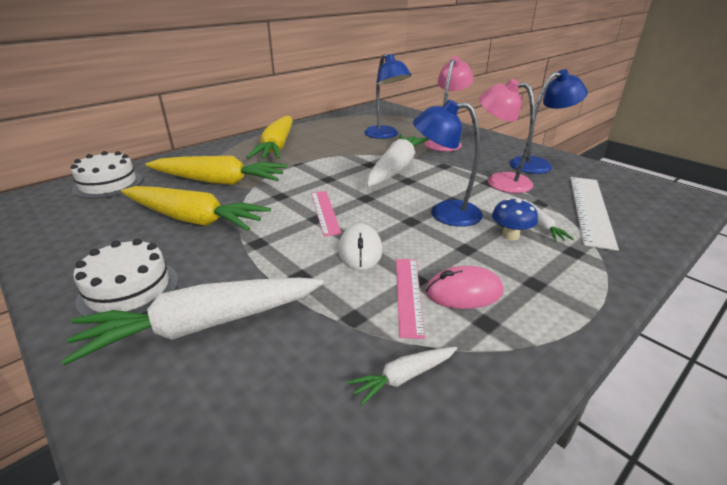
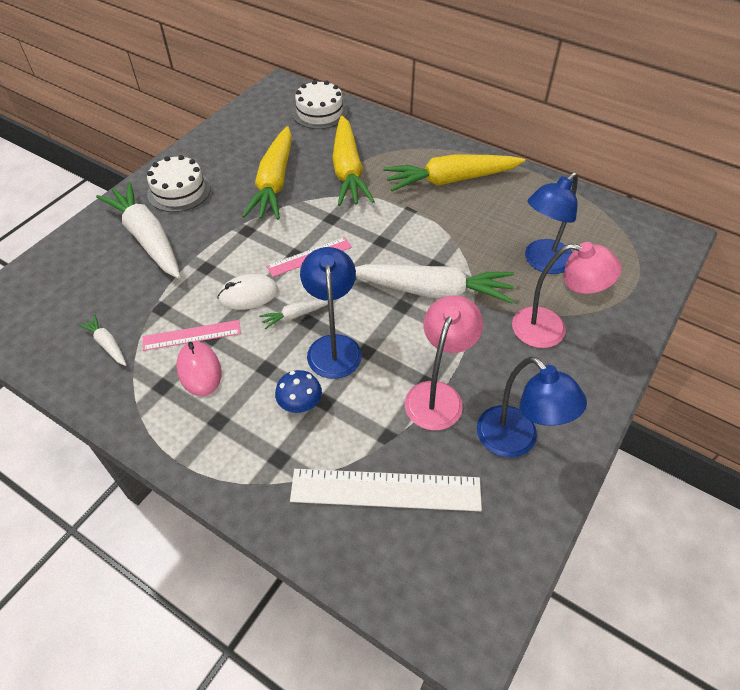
camera: 75 degrees right, 20 degrees up
(542, 227) = (326, 434): white carrot -> white carrot (296, 315)

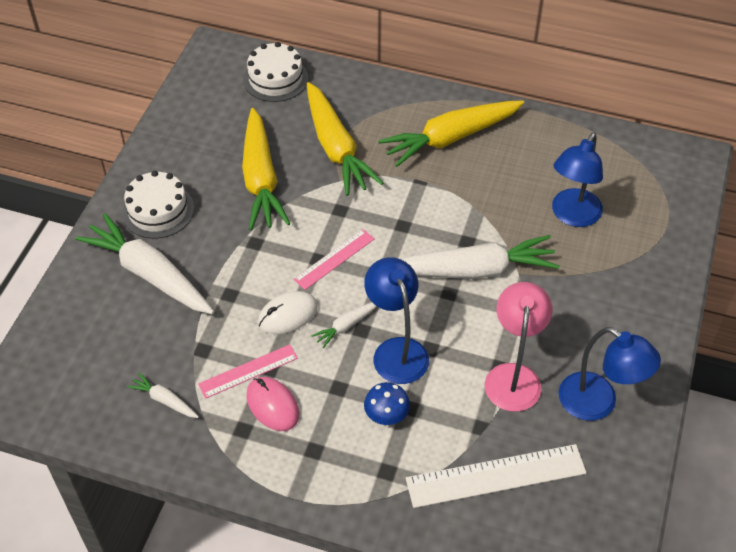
camera: 15 degrees left, 0 degrees up
(550, 329) = (599, 286): pink lamp -> none

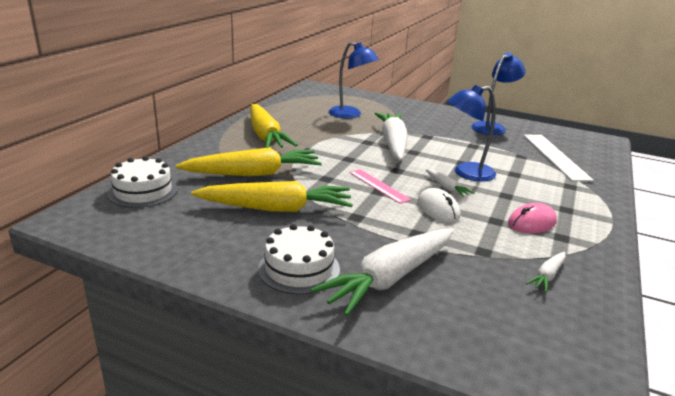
camera: 85 degrees left, 25 degrees down
(248, 371) = (501, 231): pink ruler -> none
(386, 416) = (524, 182): blue mushroom -> none
(513, 376) = (479, 143): pink lamp -> none

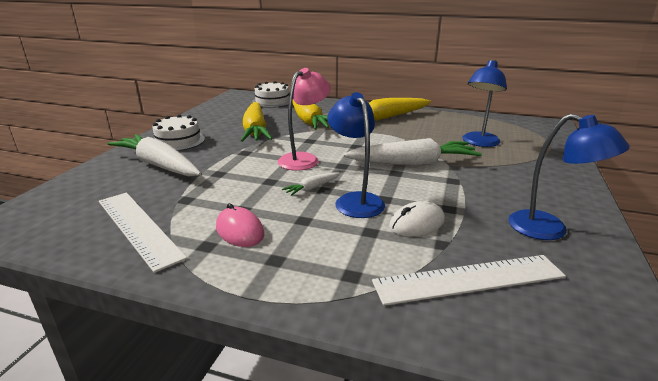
camera: 85 degrees right, 0 degrees up
(378, 186) = (304, 159): pink ruler -> pink lamp
(438, 209) = (264, 183): white mouse -> white mouse (417, 223)
(547, 276) = (138, 228): white carrot -> white ruler

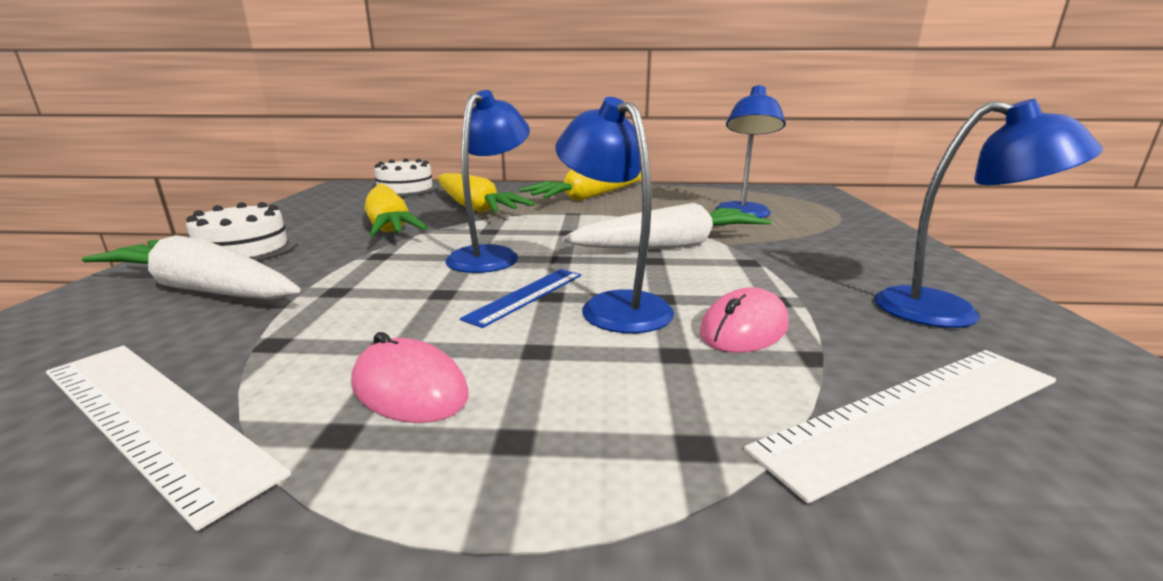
camera: 15 degrees left, 5 degrees down
(304, 159) = (491, 255): pink lamp -> blue lamp
(312, 188) = (526, 296): white carrot -> blue ruler
(417, 223) = (744, 329): white mouse -> pink mouse

